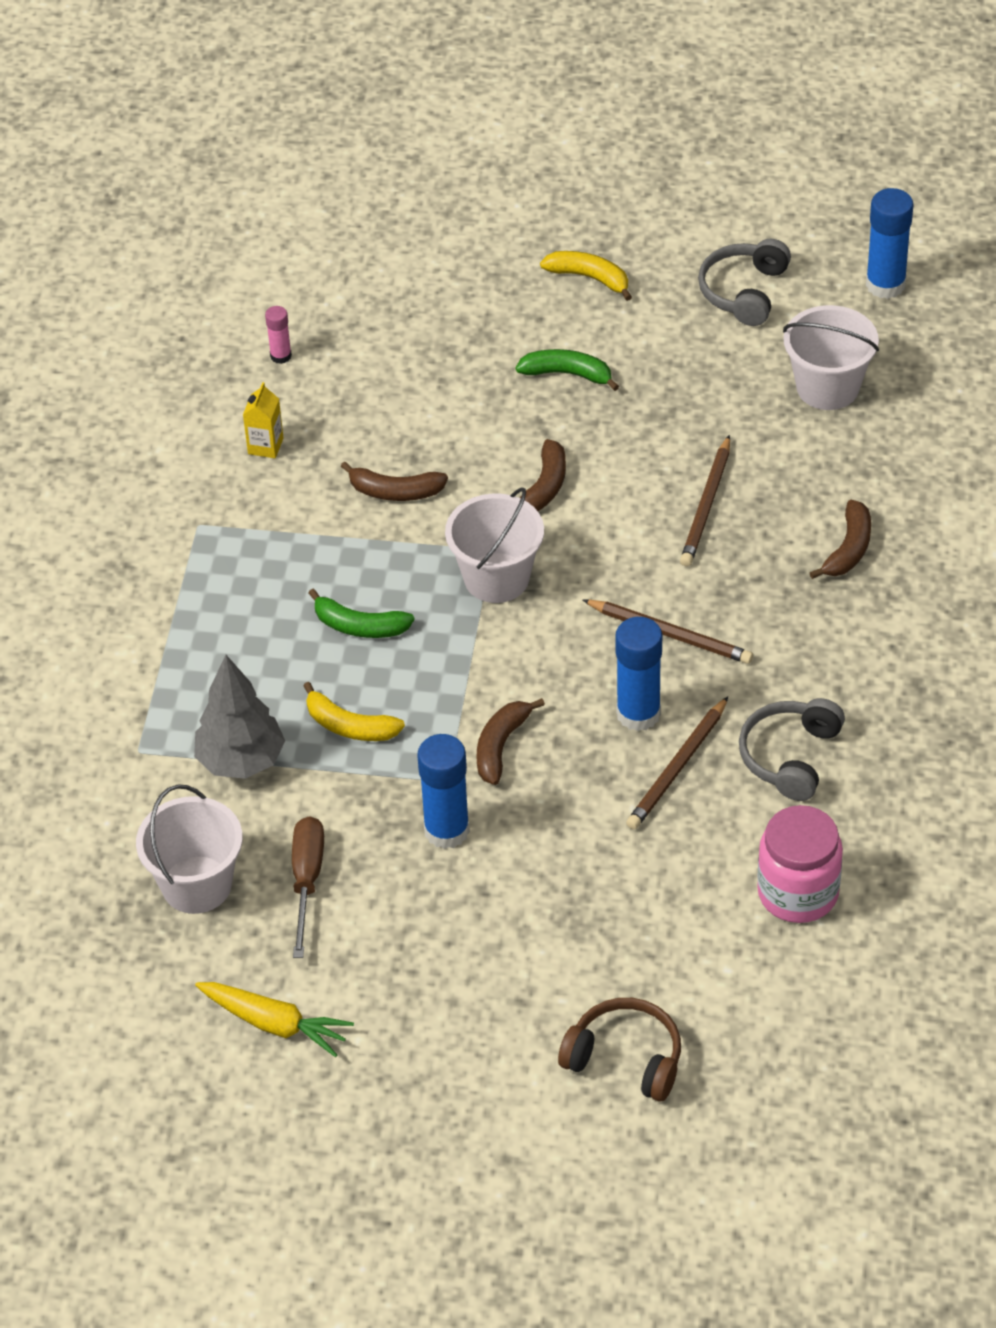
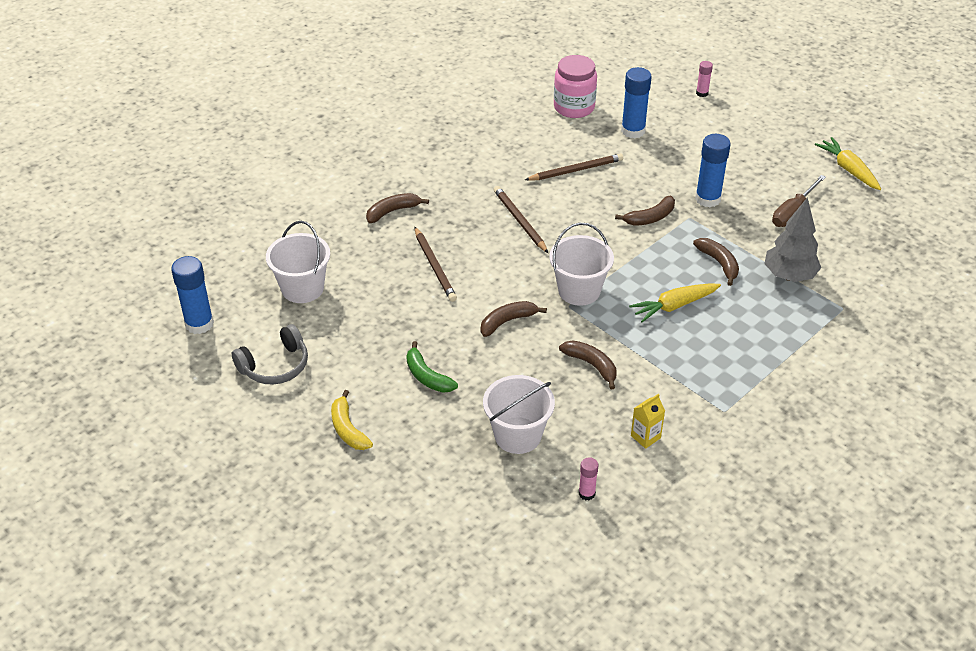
camera: 145 degrees left, 5 degrees down
(196, 885) = (850, 236): white bucket -> white bucket (517, 435)
(349, 726) = (719, 263): yellow banana -> brown banana
(359, 626) = (674, 306): green banana -> yellow carrot
(625, 1058) = (702, 93): brown headphones -> pink glue stick
(638, 713) = (571, 198): blue glue stick -> blue glue stick (633, 131)
(707, 505) = (435, 266): brown pencil -> brown pencil turned 105 degrees clockwise
(790, 756) = (521, 150): grey headphones -> none

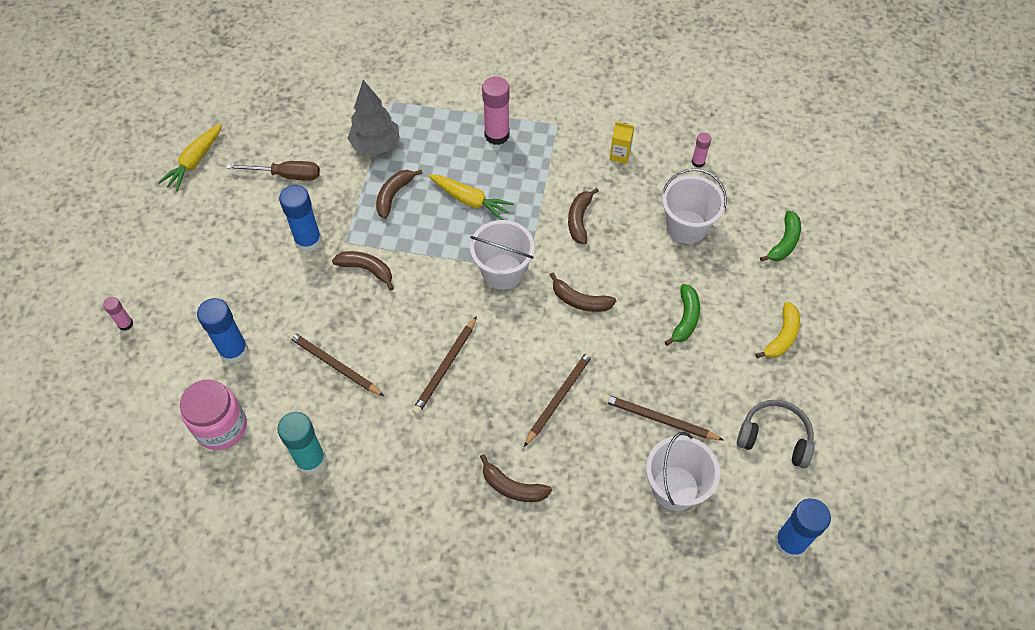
camera: 125 degrees left, 15 degrees up
(360, 309) = (658, 419): none -> brown pencil
(434, 498) = (784, 242): none -> green banana
(510, 134) = (310, 460): none -> turquoise glue stick
(742, 360) = (497, 135): none -> pink glue stick

